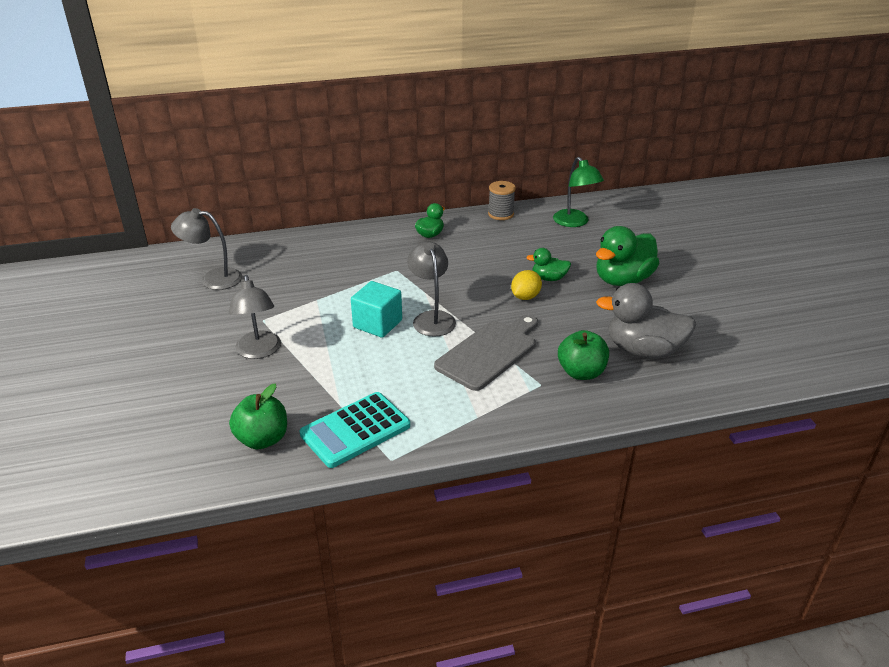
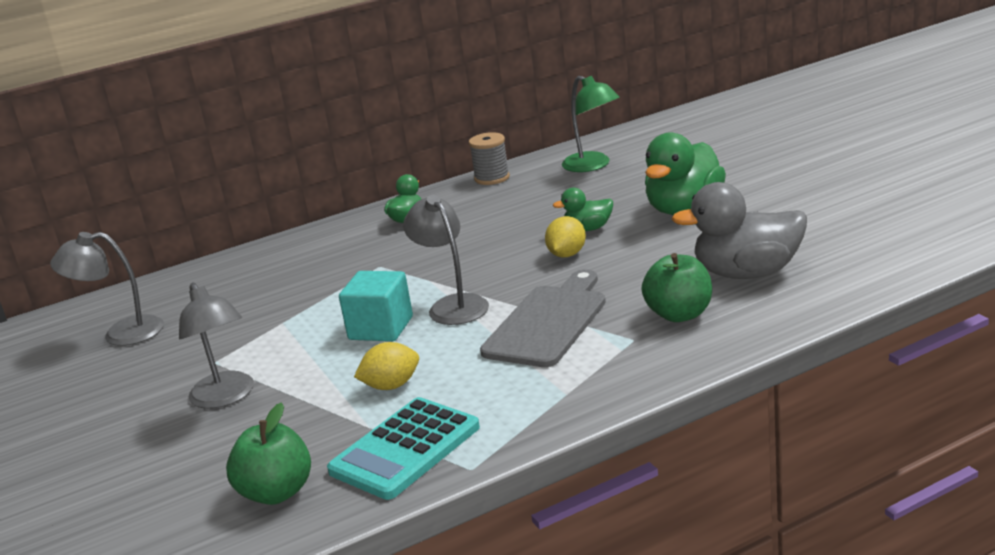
camera: 10 degrees left, 10 degrees down
(366, 374) = (391, 386): none -> yellow lemon

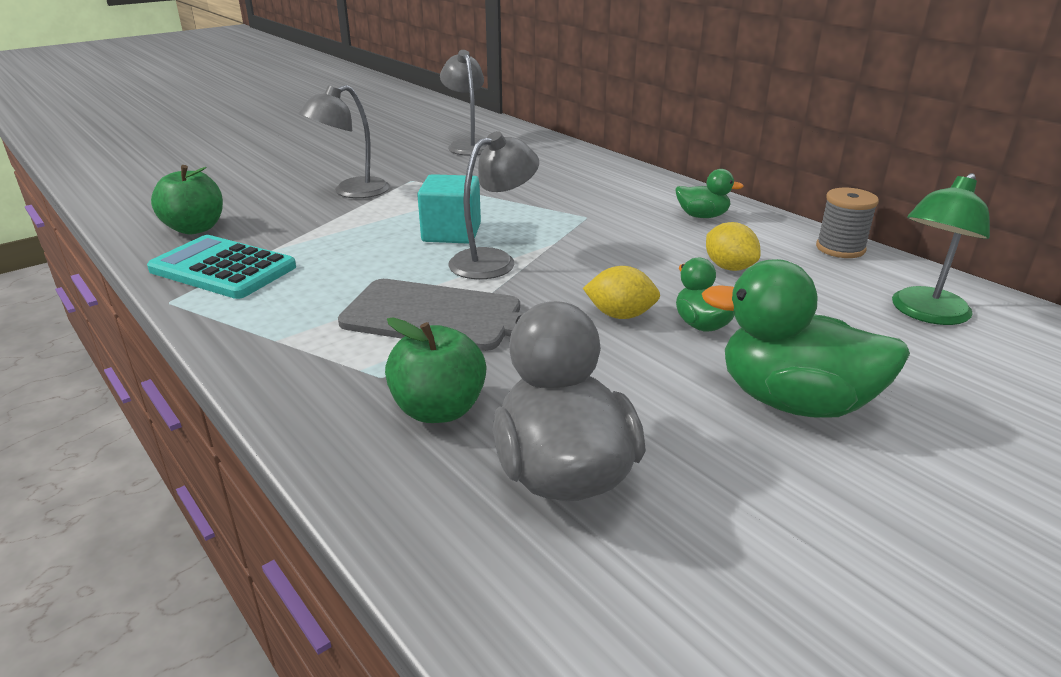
camera: 75 degrees right, 5 degrees up
(391, 386) = (338, 250): yellow lemon -> yellow lemon (729, 267)

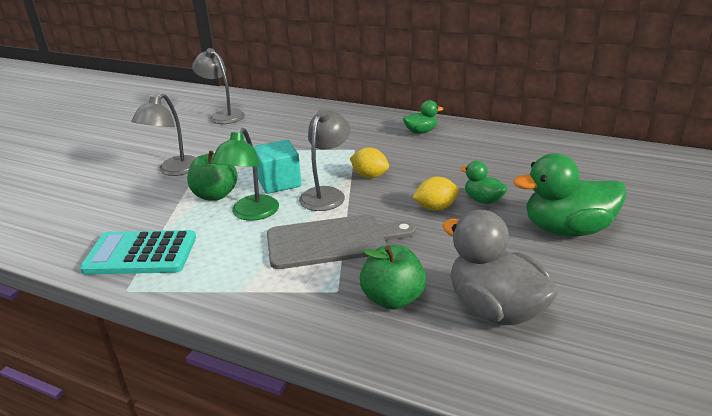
camera: 25 degrees left, 0 degrees up
(195, 228) = (80, 230): green apple -> green apple (215, 195)
(729, 267) = (465, 161): yellow lemon -> yellow lemon (369, 176)
(840, 248) = (510, 134): grey spool -> none
(925, 313) = (581, 161): green lamp -> green lamp (251, 214)

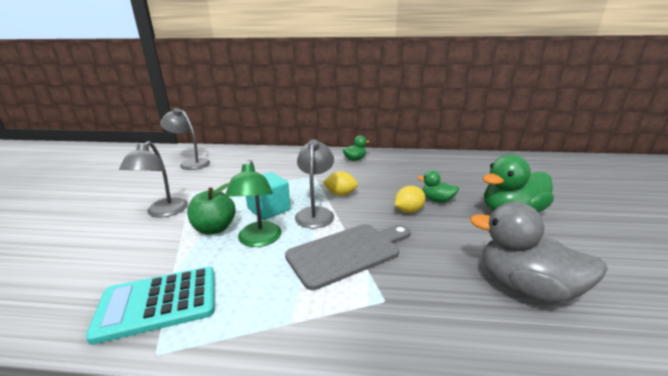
camera: 20 degrees left, 5 degrees down
(392, 299) = (438, 297): green apple -> none

